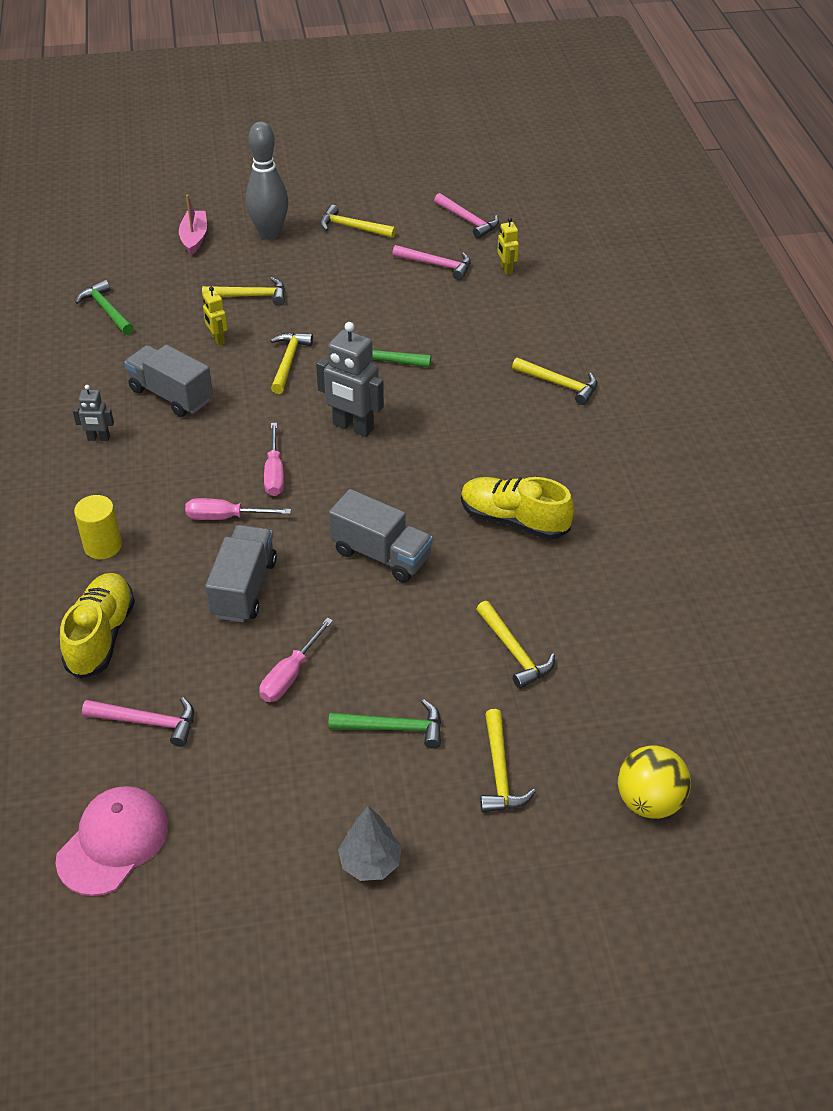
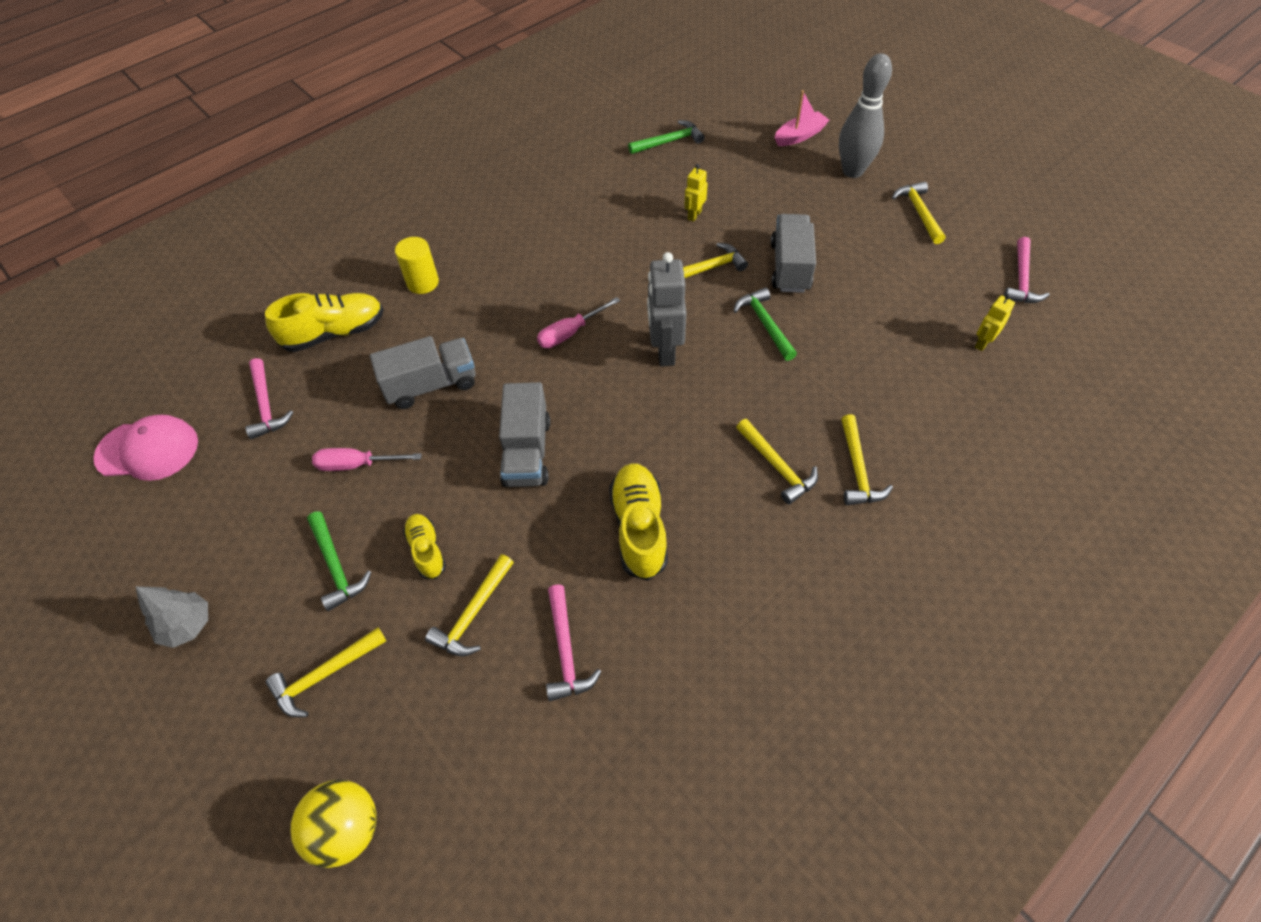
camera: 60 degrees right, 10 degrees up
(98, 438) = (529, 217): grey robot -> none
(107, 310) = (669, 142): green hammer -> green hammer turned 45 degrees clockwise
(171, 395) = (607, 227): grey truck -> grey truck (790, 267)
(225, 517) = (499, 332): pink screwdriver -> none
(250, 296) = (764, 204): yellow hammer -> yellow hammer (777, 466)
(428, 659) = (426, 550): none -> yellow shoe
(437, 265) = (932, 292): pink hammer -> pink hammer (565, 651)

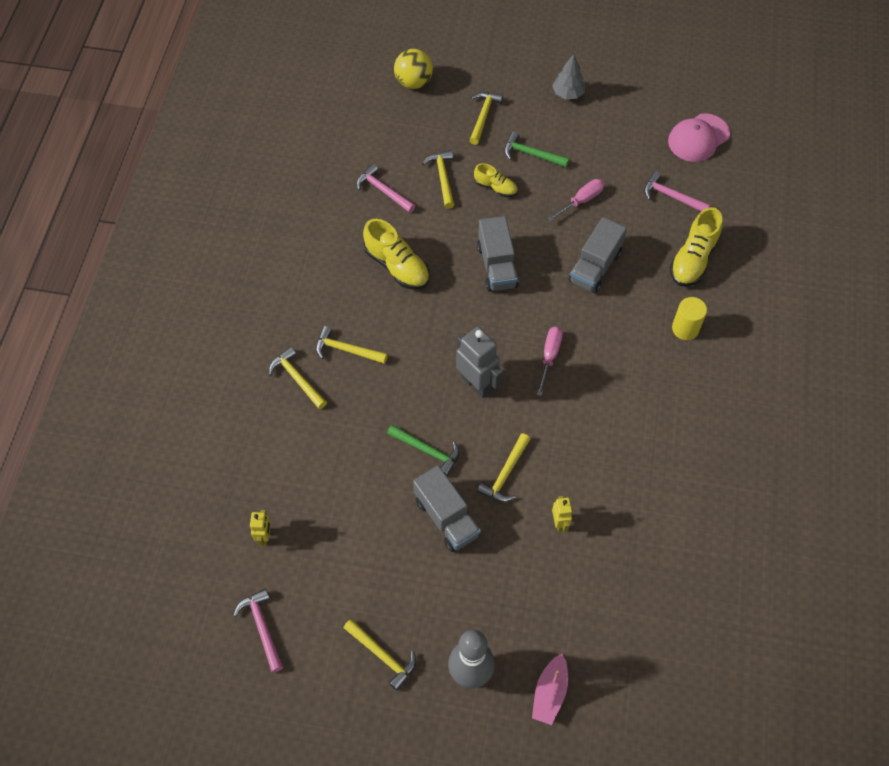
camera: 140 degrees right, 5 degrees up
(527, 452) = (497, 266): grey truck -> grey truck turned 150 degrees counterclockwise
(669, 142) = (654, 599): green hammer -> none

